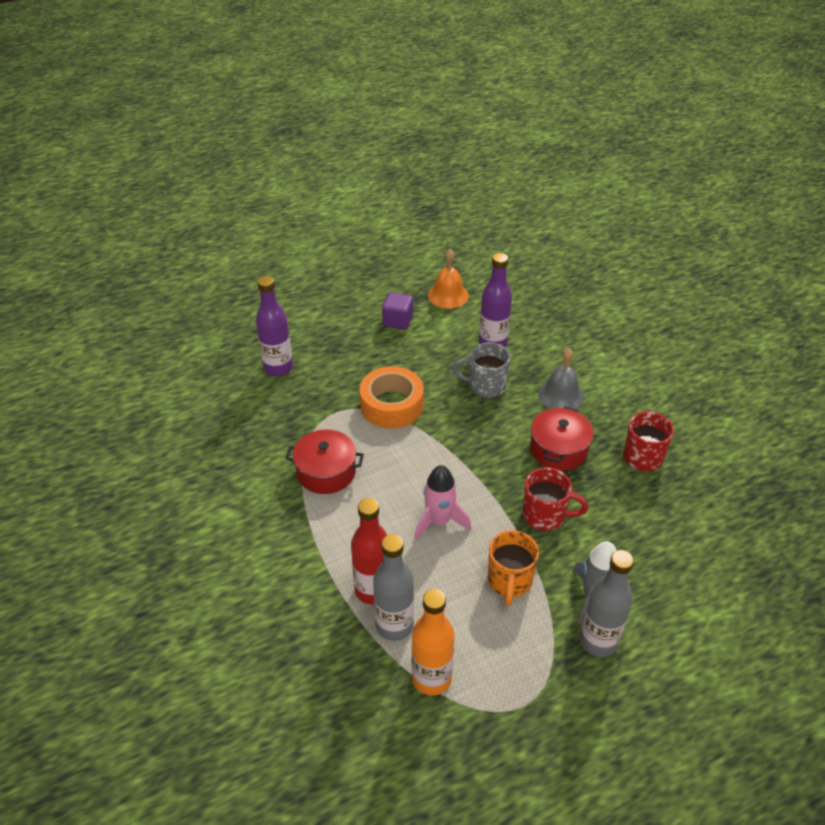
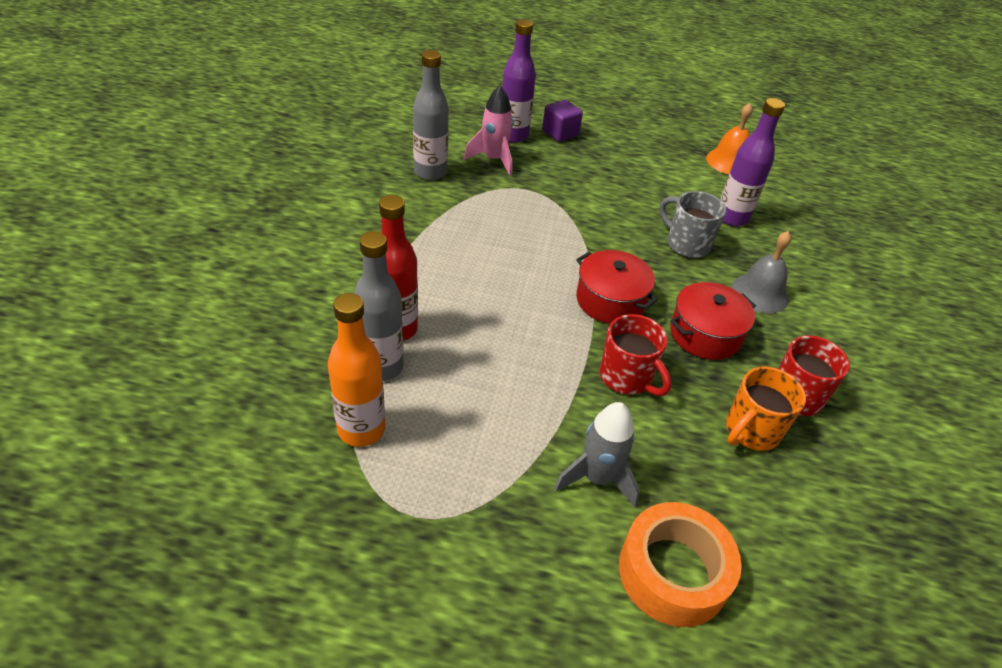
camera: 35 degrees right, 0 degrees up
(326, 472) = (464, 224): red pot -> red pot (610, 300)
(392, 405) = (578, 210): orange tape -> orange tape (673, 572)
(398, 321) = (657, 156): purple cube -> purple cube (560, 133)
(439, 521) = (517, 317): pink rocket -> pink rocket (494, 160)
(509, 581) = (526, 406): orange mug -> orange mug (751, 431)
(598, 641) = (556, 520): grey bottle -> grey bottle (430, 172)

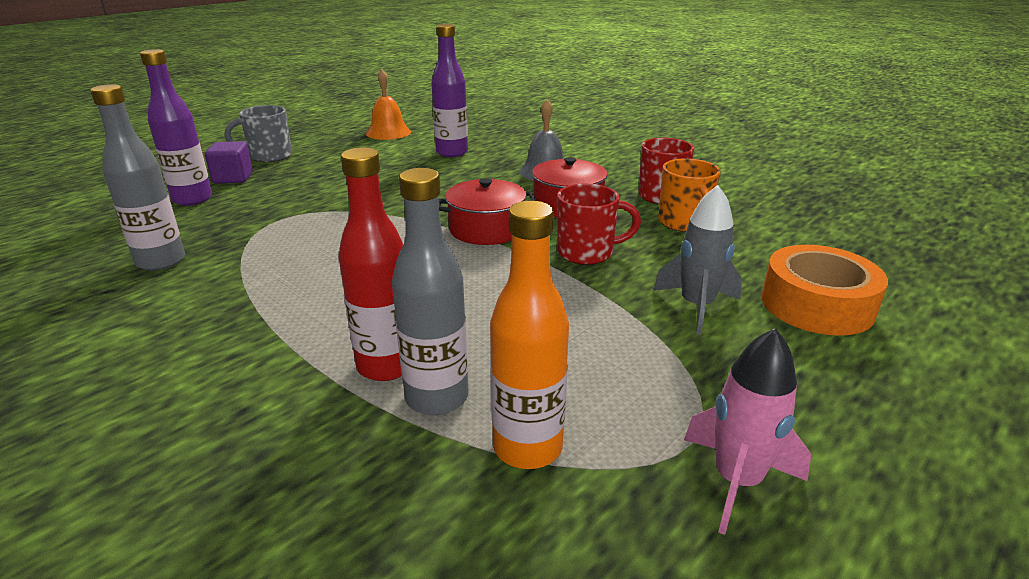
camera: 55 degrees left, 15 degrees down
(494, 160) = (209, 220): pink rocket -> pink rocket (737, 481)
(686, 244) = (458, 177): grey mug -> grey mug (269, 156)

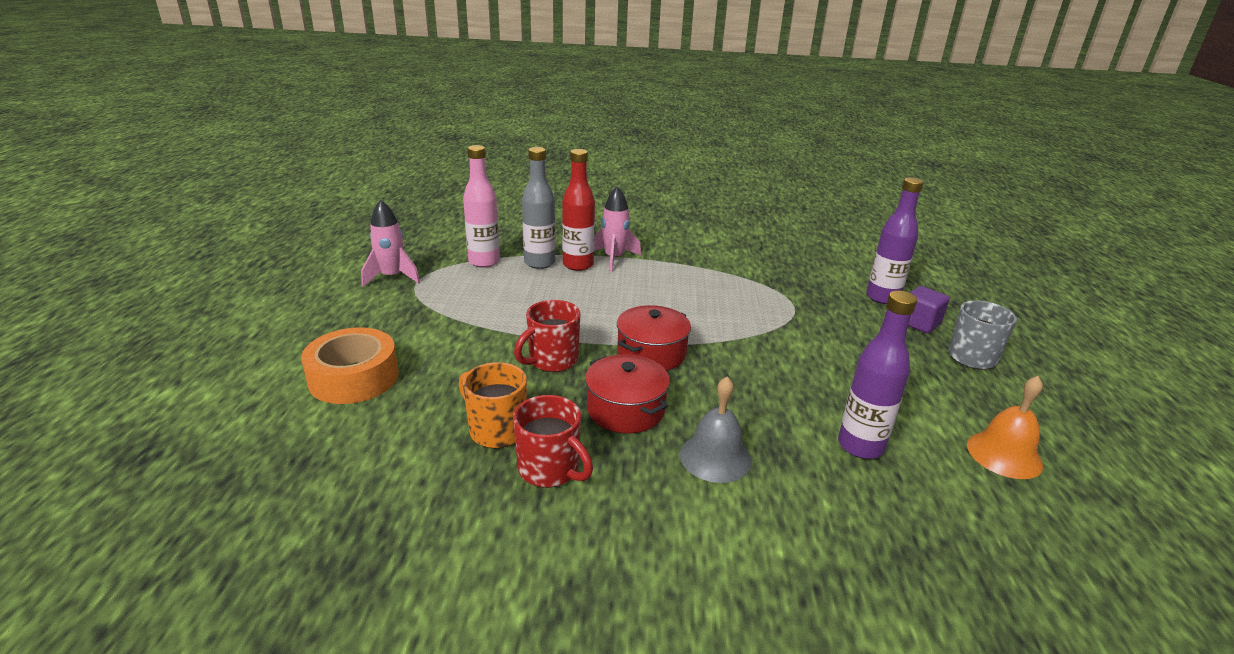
camera: 140 degrees right, 0 degrees up
(161, 261) = (778, 263): grey bottle -> none
(316, 355) = (614, 259): none -> pink rocket
(527, 447) = (484, 262): orange bottle -> pink bottle
(696, 306) = (442, 346): grey rocket -> none

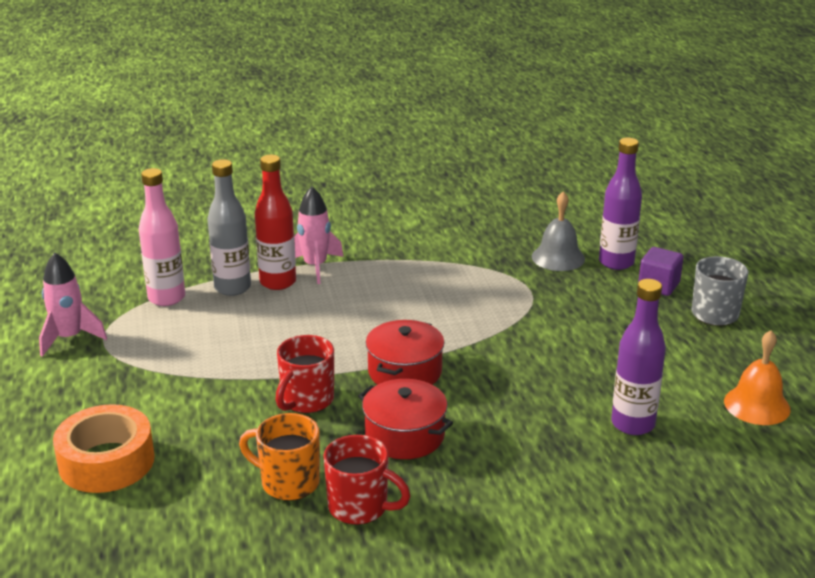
camera: 15 degrees left, 0 degrees up
(715, 457) = (507, 462): grey bell -> grey bell (558, 257)

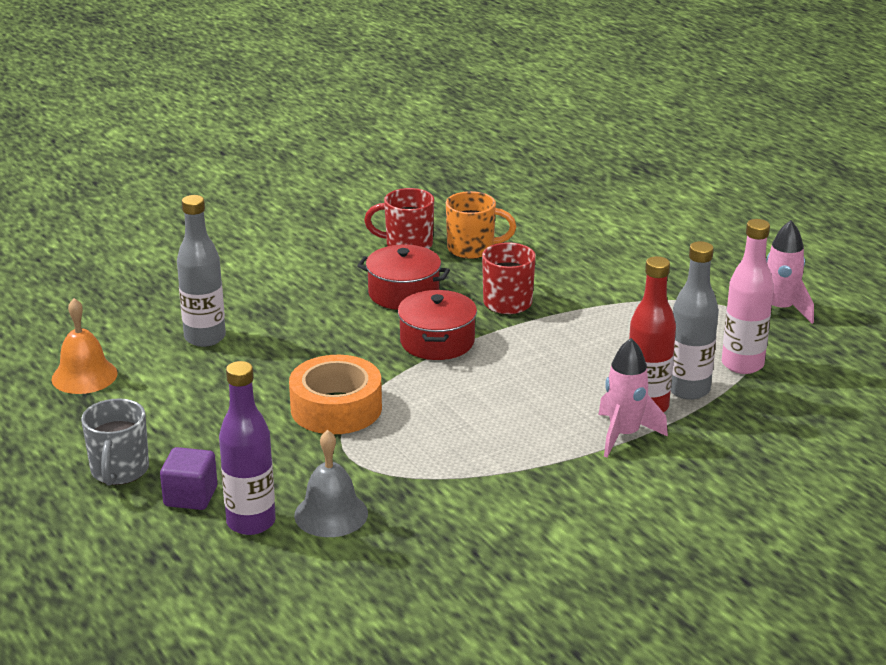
camera: 160 degrees right, 0 degrees up
(106, 461) = (621, 236): orange tape -> orange tape (336, 408)
(633, 424) = (205, 338): purple bottle -> grey bottle

